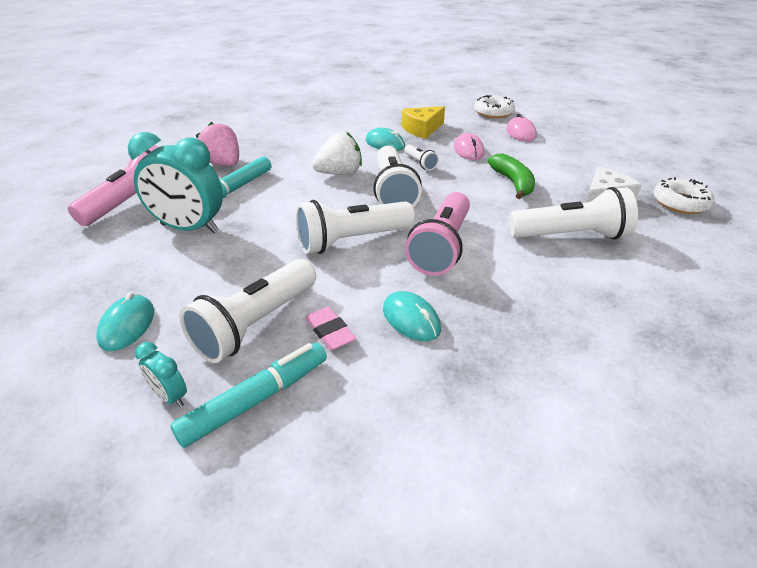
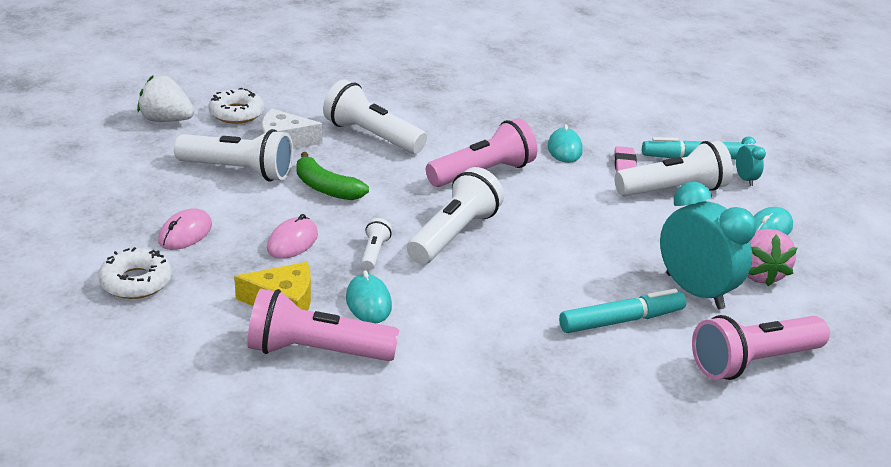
camera: 145 degrees left, 5 degrees down
(223, 164) = (611, 374): pink strawberry -> pink strawberry (758, 274)
(339, 173) = (480, 284): white strawberry -> white strawberry (166, 120)
(351, 240) = (549, 210): white flashlight -> white flashlight (239, 171)
(377, 122) = (316, 351): none -> pink flashlight
(513, 183) = (326, 188): green banana -> green banana turned 75 degrees counterclockwise

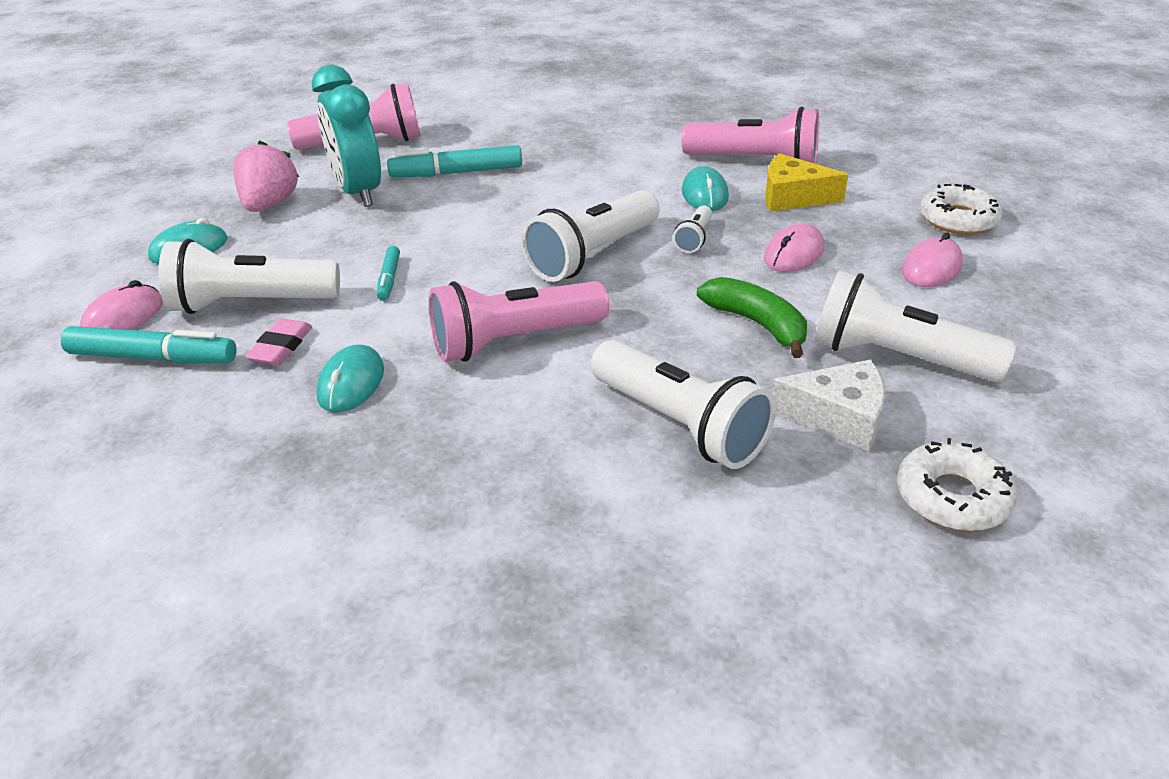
camera: 165 degrees left, 5 degrees up
(166, 120) = (1084, 481): white strawberry -> none
(595, 210) = (389, 279): none -> turquoise marker
(745, 179) = (123, 317): turquoise clock -> pink mouse

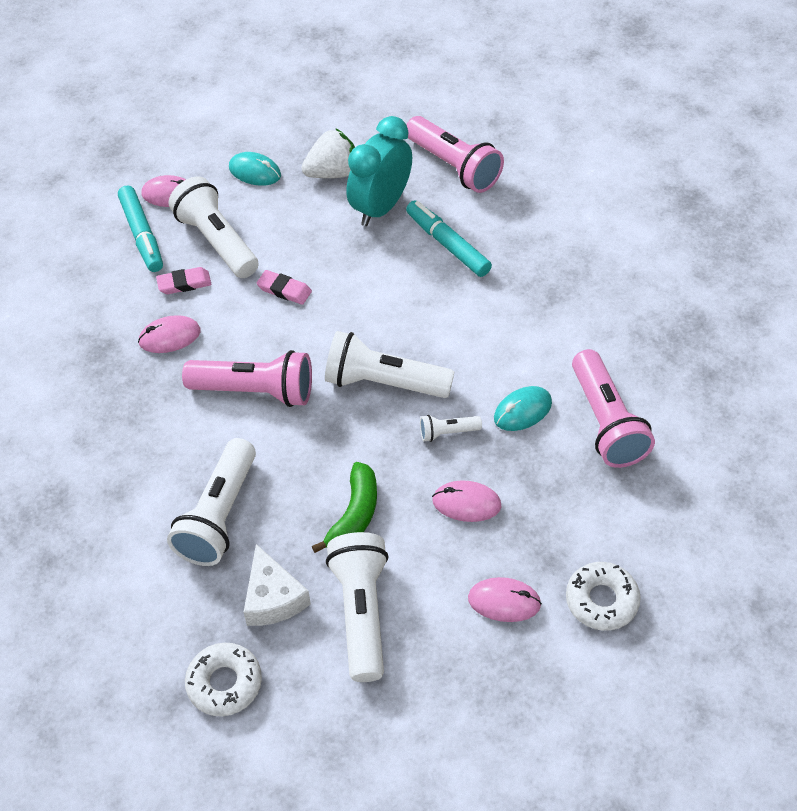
camera: 60 degrees right, 15 degrees up
(270, 204) = (332, 173): pink strawberry -> white strawberry
(351, 383) = (169, 337): turquoise mouse -> pink mouse
(389, 279) = (284, 290): turquoise marker -> pink eraser
(514, 341) = (256, 391): pink flashlight -> pink flashlight turned 150 degrees clockwise
(793, 197) = (560, 471): yellow cheese -> none

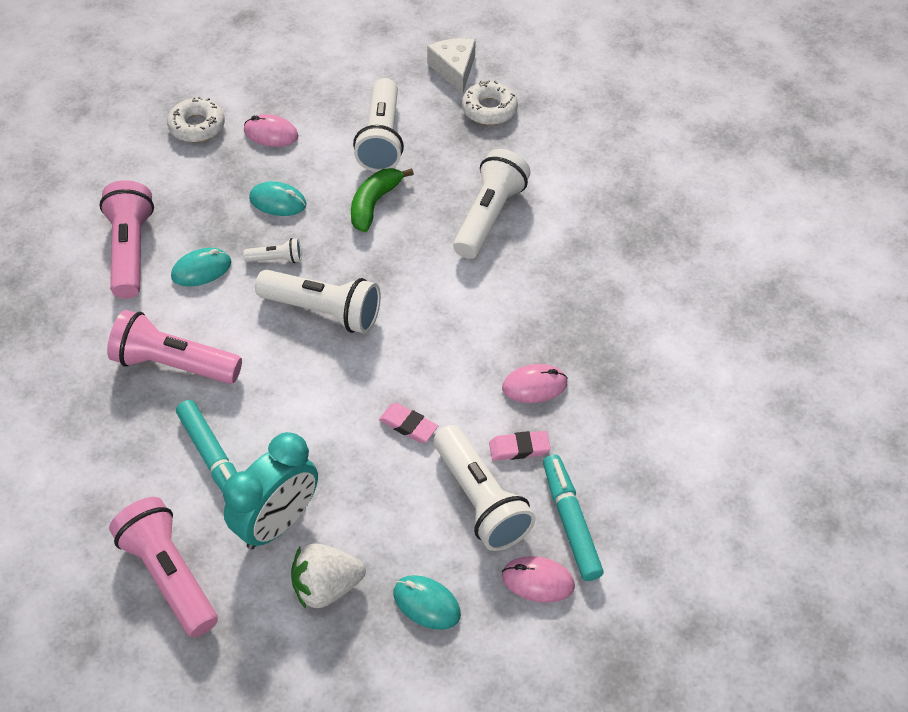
camera: 175 degrees left, 0 degrees up
(256, 391) = (449, 318): pink flashlight -> pink flashlight (174, 364)
(273, 598) = (449, 155): white cheese -> white cheese (454, 69)
(466, 503) = (278, 201): pink mouse -> turquoise mouse

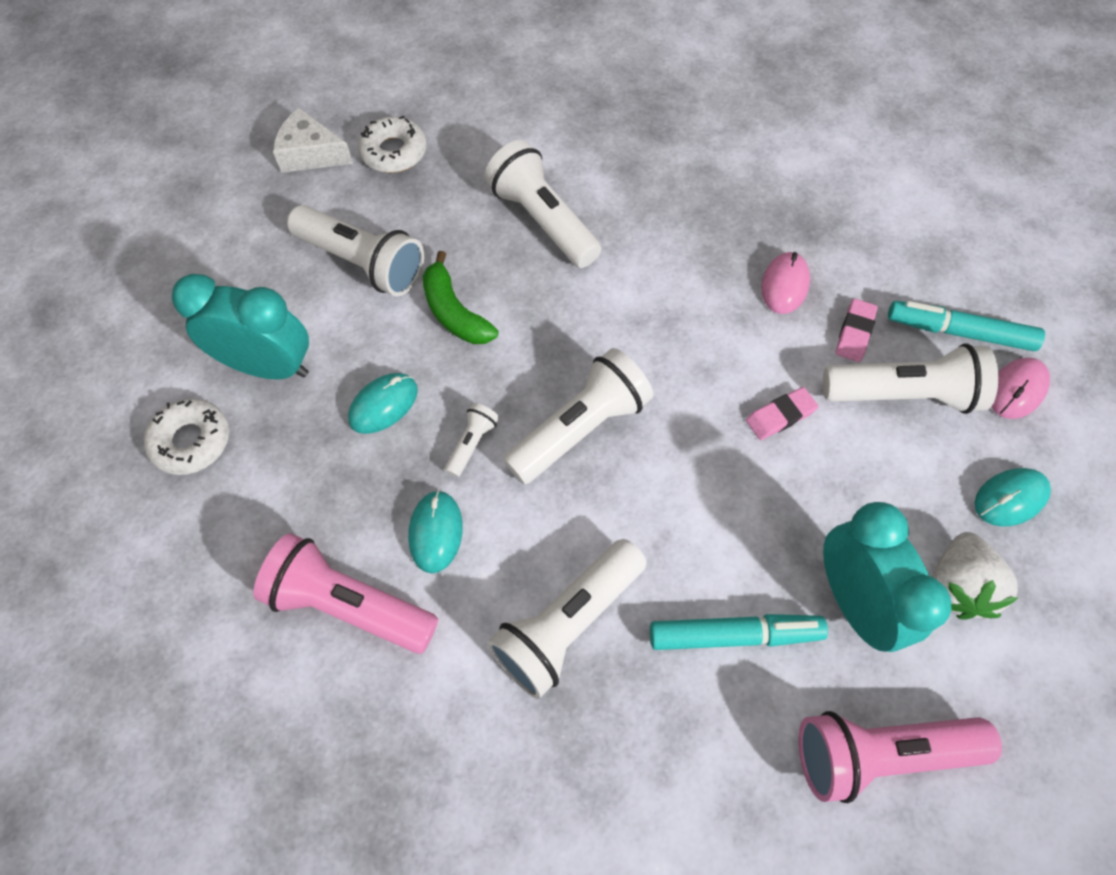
camera: 60 degrees left, 10 degrees up
(174, 364) = (567, 624): pink flashlight -> white flashlight
(271, 134) = (268, 366): pink mouse -> turquoise clock

